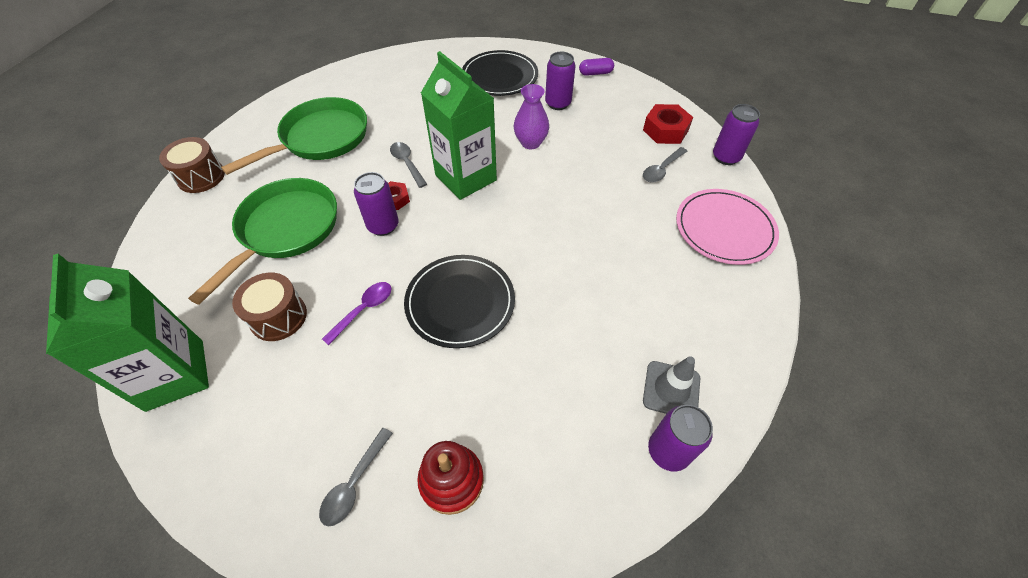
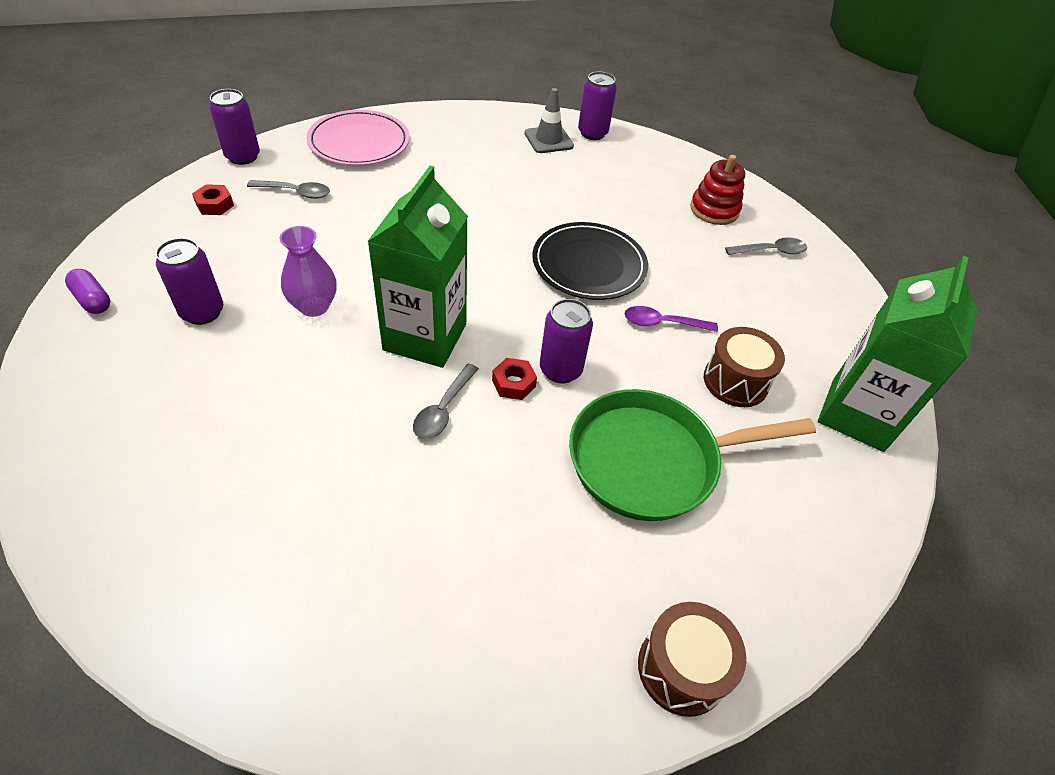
camera: 130 degrees left, 5 degrees down
(320, 138) = (471, 559): green pan -> none
(500, 76) = (152, 409): black plate -> none
(665, 130) = (215, 205): red nut -> red nut, size x0.60

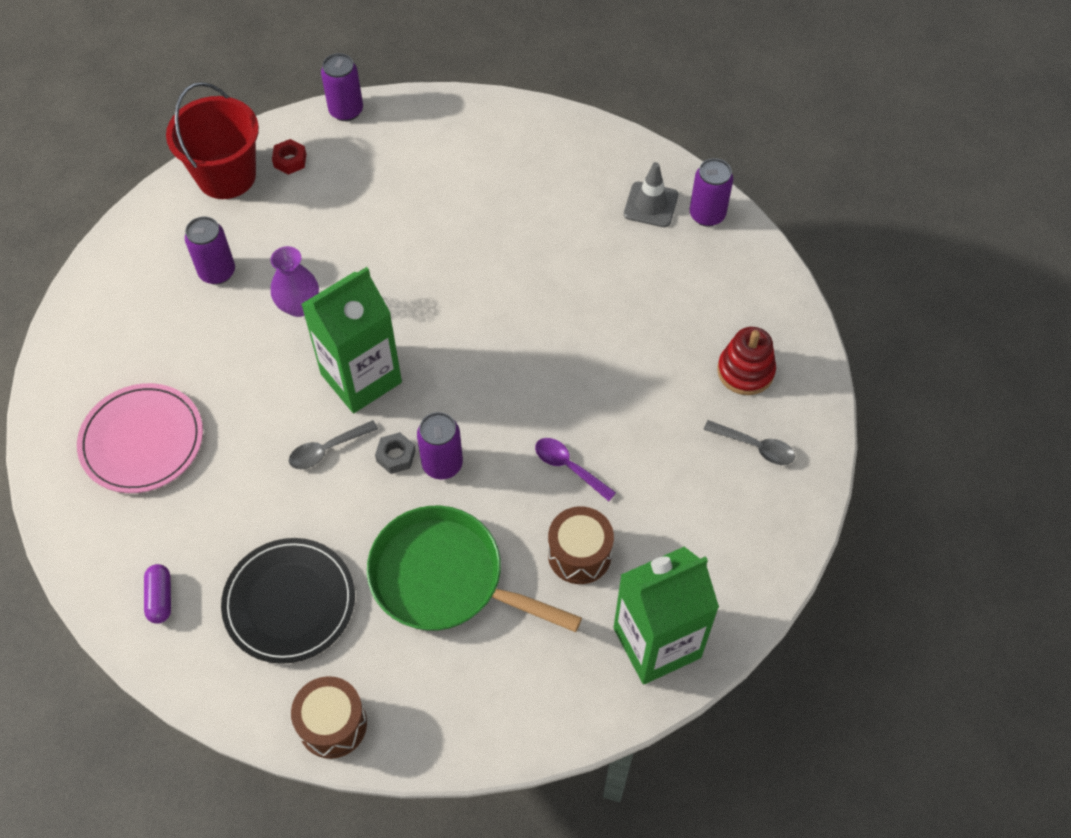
camera: 40 degrees right, 10 degrees up
(93, 300) = (151, 223): purple capsule -> purple capsule (160, 598)
(154, 236) = (226, 176): none -> red bucket
(295, 192) = (363, 174): grey spoon -> none
(359, 142) = (459, 133): pink plate -> pink plate (142, 441)
(513, 383) = (396, 456): red nut -> grey nut
(589, 264) = (557, 374): black plate -> black plate (289, 602)

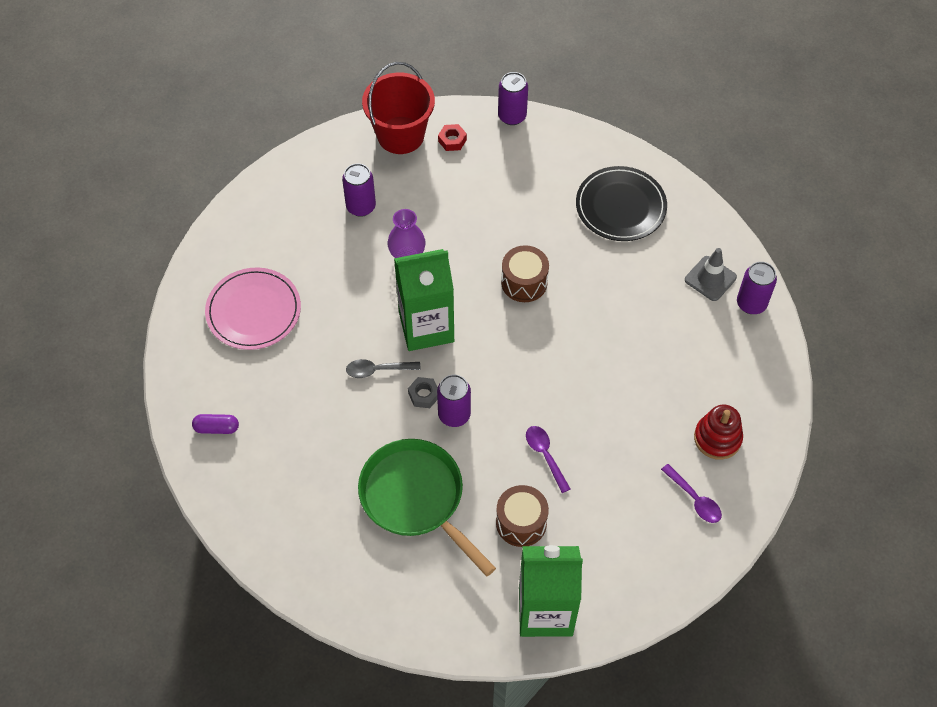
camera: 25 degrees right, 0 degrees up
(160, 598) = (216, 428): purple capsule -> purple capsule turned 75 degrees clockwise
(289, 602) = (301, 468): black plate -> black plate (620, 206)
(332, 724) = (291, 566): brown drum -> brown drum (524, 282)
(755, 446) = (694, 499): grey spoon -> purple spoon

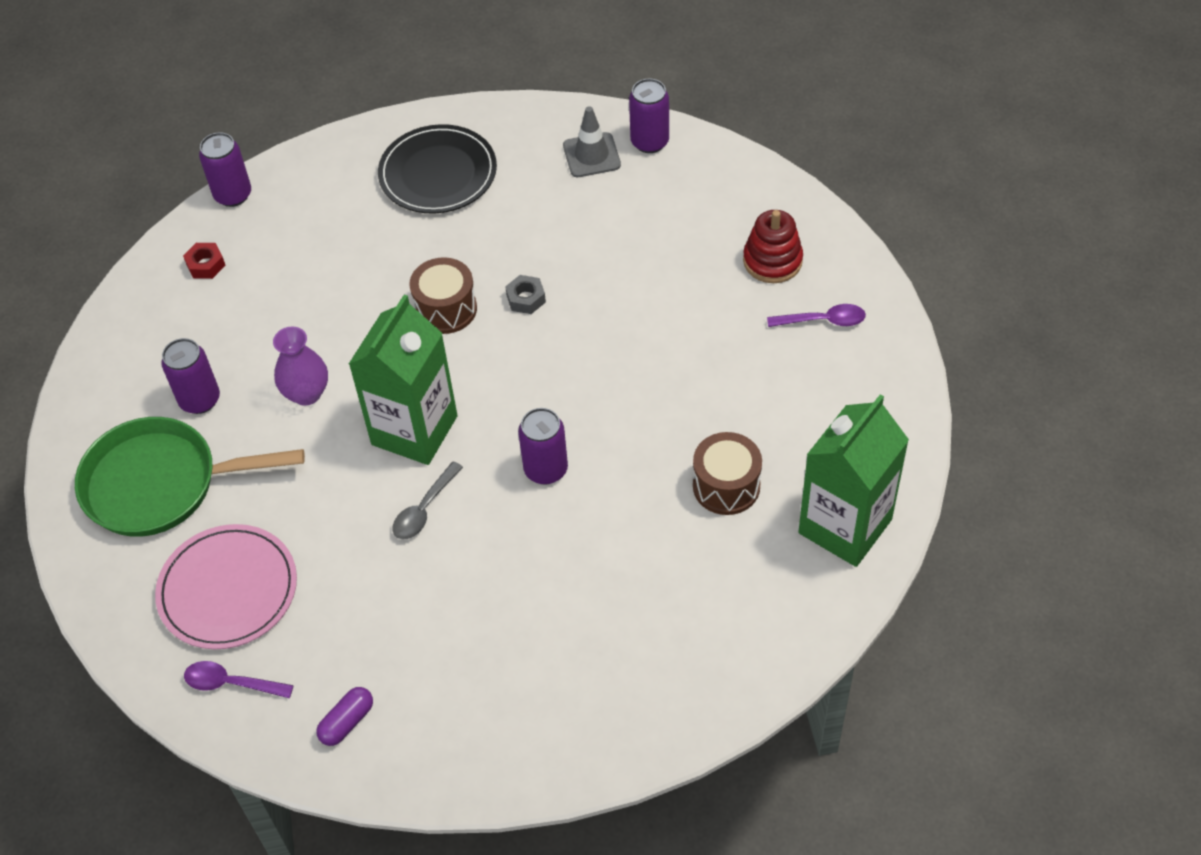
camera: 50 degrees left, 5 degrees down
(400, 135) = (147, 307): red bucket -> none
(416, 498) = (615, 567): green pan -> green pan (160, 484)
(424, 395) = (496, 483): grey nut -> grey nut (526, 298)
(545, 455) = (667, 416): purple spoon -> purple spoon (231, 683)

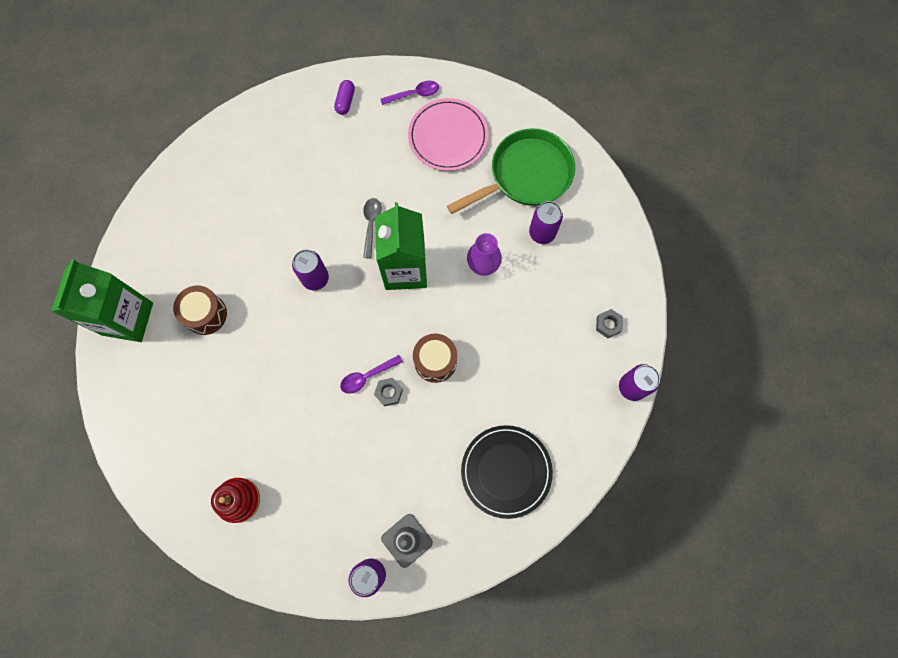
camera: 150 degrees right, 20 degrees up
(206, 265) = (608, 325): red nut -> grey nut
(823, 321) = (187, 463): purple spoon -> purple spoon (367, 376)

